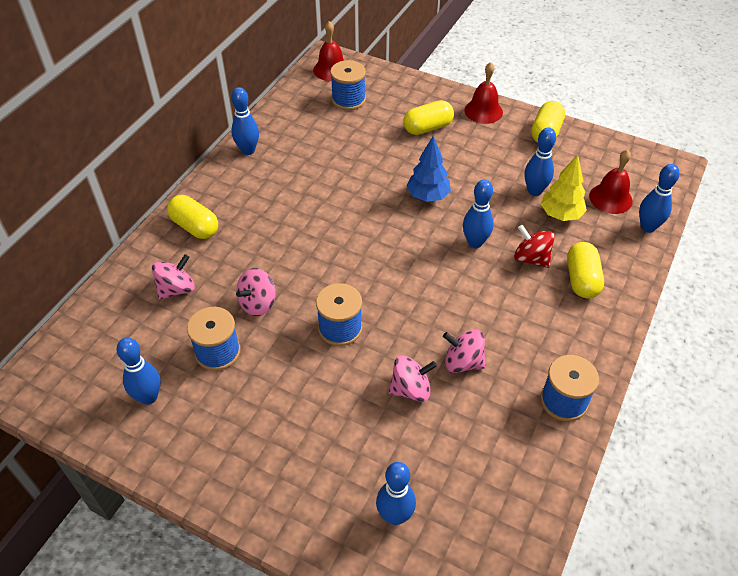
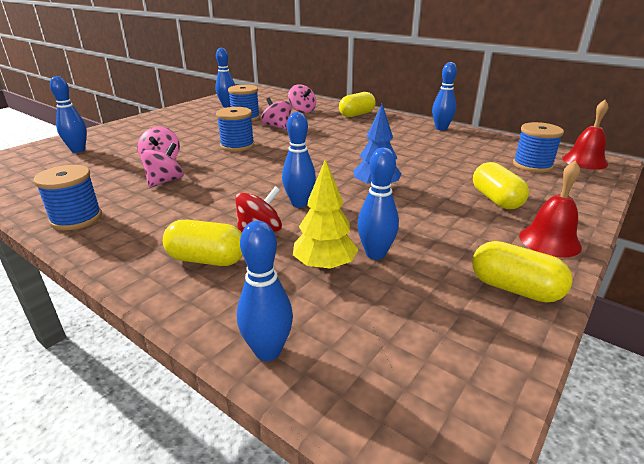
camera: 100 degrees right, 20 degrees down
(610, 198) = (348, 324): red bell -> none

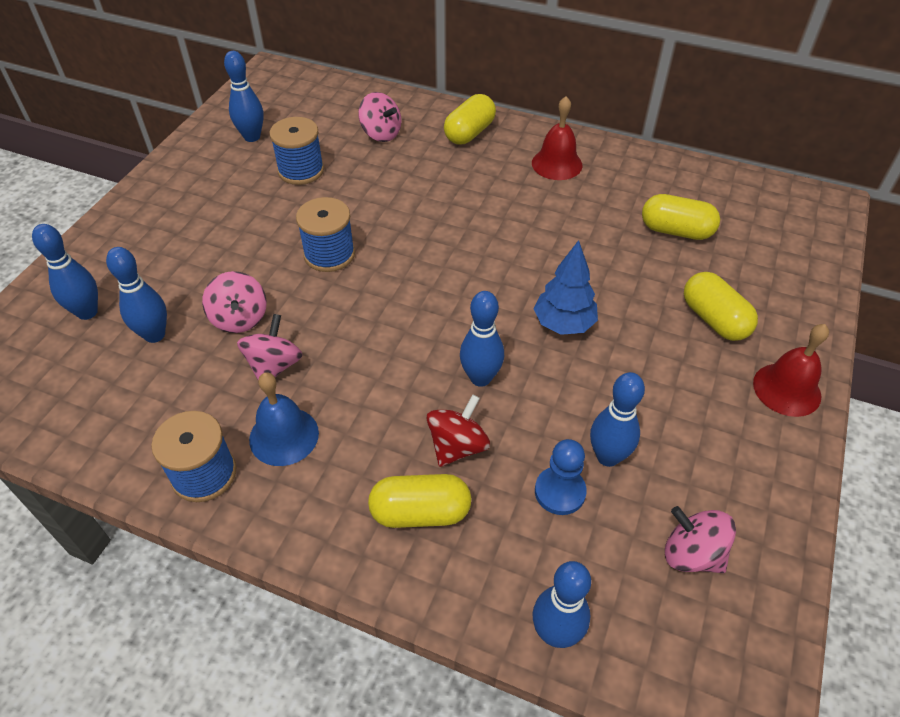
camera: 15 degrees left, 20 degrees up
(143, 210) = (284, 436): none -> blue bell
(277, 127) = (364, 189): pink spinning top -> pink spinning top (692, 554)
(324, 266) = (560, 492): yellow tree -> blue pawn
(441, 128) = (603, 154): blue bowling pin -> blue bowling pin (154, 335)
(514, 289) = (766, 480): yellow capsule -> yellow capsule (676, 231)
(532, 165) = (741, 231): blue spool -> none
(584, 161) = (802, 209): red bell -> red bell (557, 164)

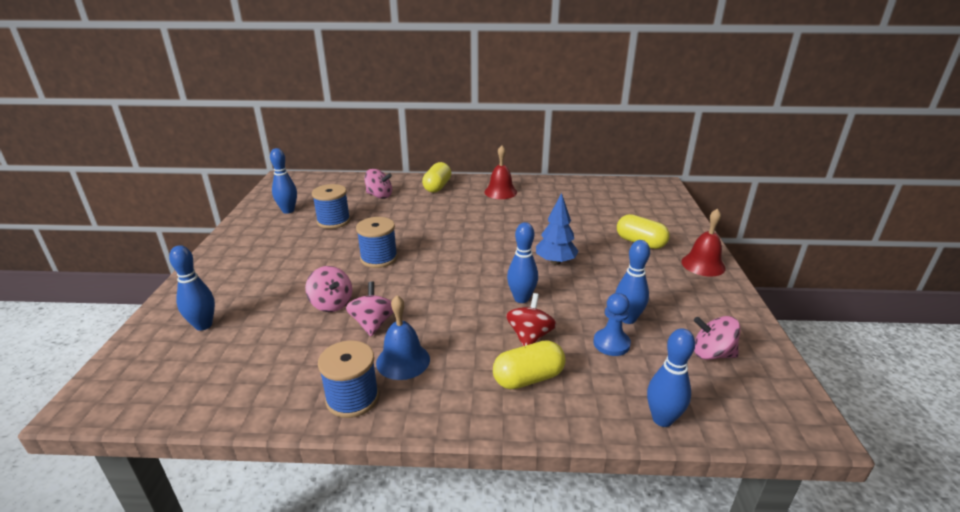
camera: 20 degrees left, 20 degrees down
(154, 335) = (268, 326): blue bowling pin -> none
(676, 231) = (590, 209): yellow capsule -> none

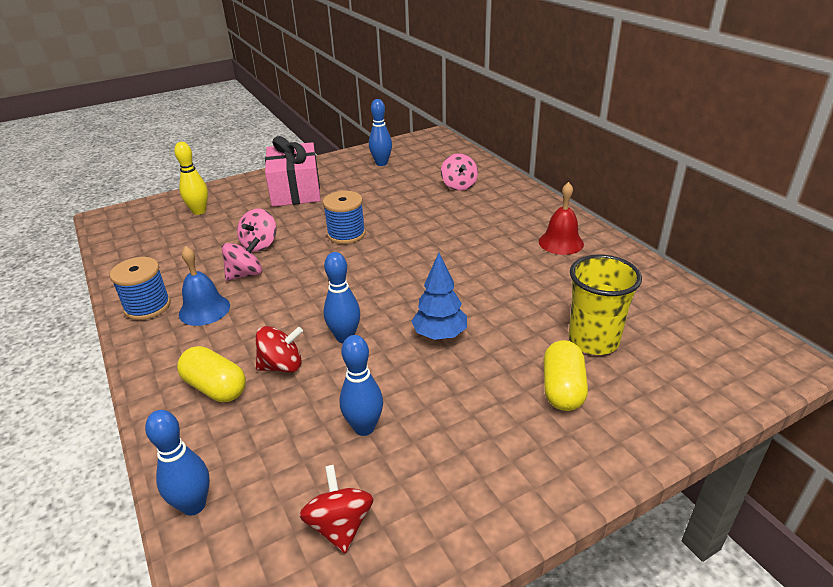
camera: 60 degrees right, 5 degrees up
(203, 325) = (199, 211): blue bowling pin -> yellow bowling pin
(261, 260) = (295, 190): none -> pink gift
(333, 221) = (386, 188): blue spool -> none
(437, 187) = (519, 204): yellow capsule -> none
(606, 219) = (593, 341): none -> yellow cup
(611, 343) = (306, 428): blue pawn -> none
(703, 265) = (565, 469): red bell -> none
(712, 354) = (340, 525): pink spinning top -> red spinning top

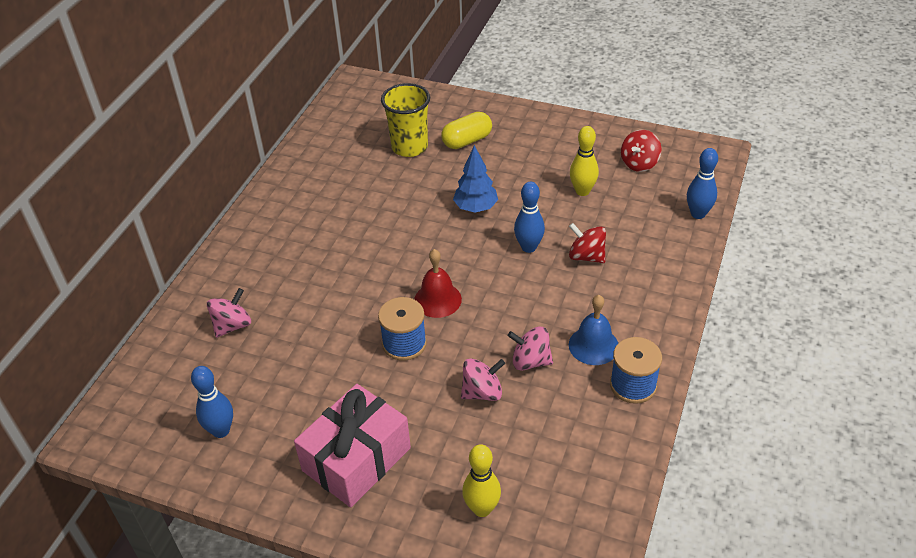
camera: 130 degrees left, 10 degrees up
(215, 388) = (638, 270): yellow capsule -> none
(364, 428) = (582, 191): blue bowling pin -> yellow bowling pin
(561, 242) = (294, 209): red bell -> red bell (437, 300)

